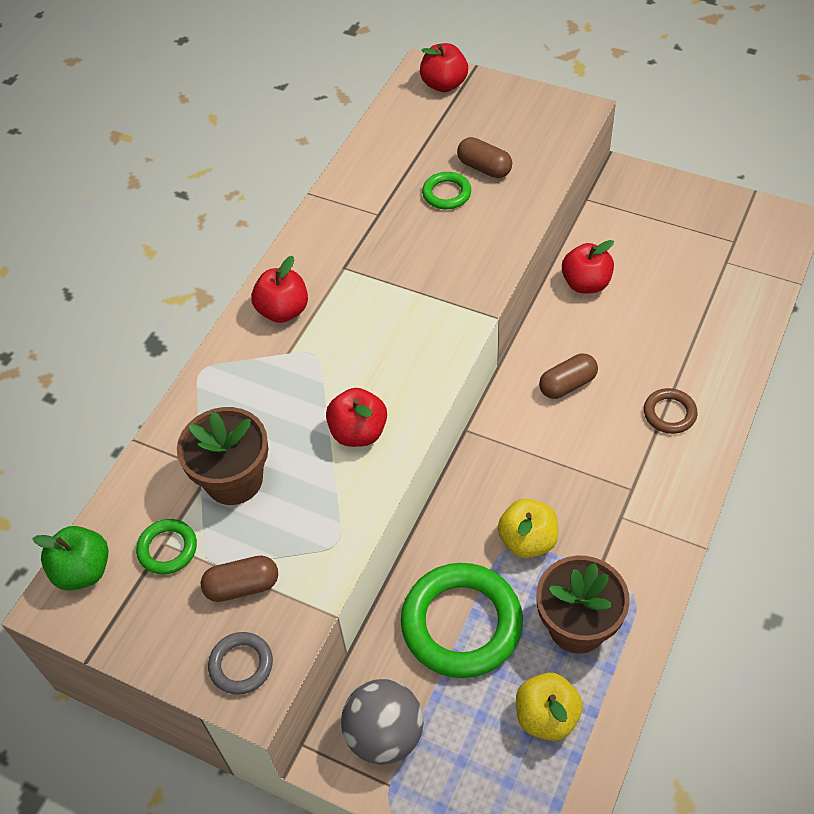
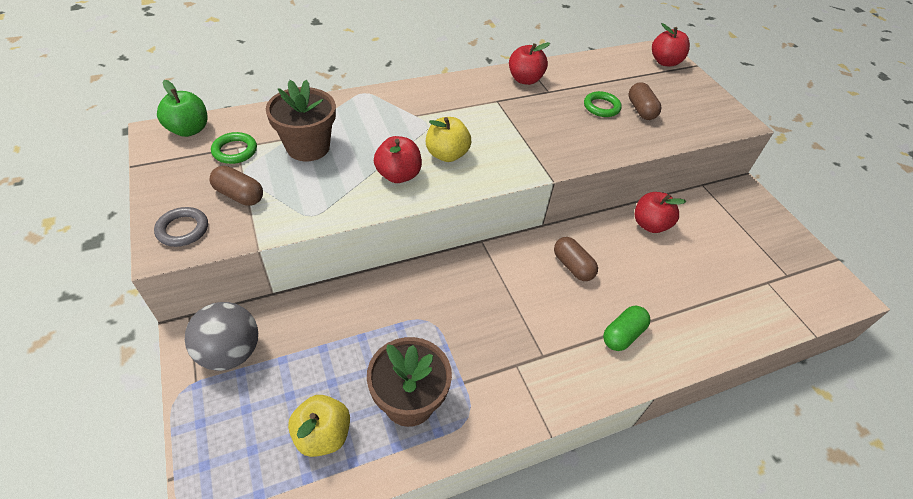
camera: 35 degrees right, 5 degrees down
(283, 311) = (439, 97): red apple -> red apple (525, 79)
(461, 624) = (347, 335): green ring -> none
(527, 540) = (442, 326): yellow apple -> yellow apple (447, 155)
(567, 385) = (572, 266): brown capsule -> brown capsule turned 45 degrees clockwise
(669, 413) = (622, 335): brown ring -> green capsule

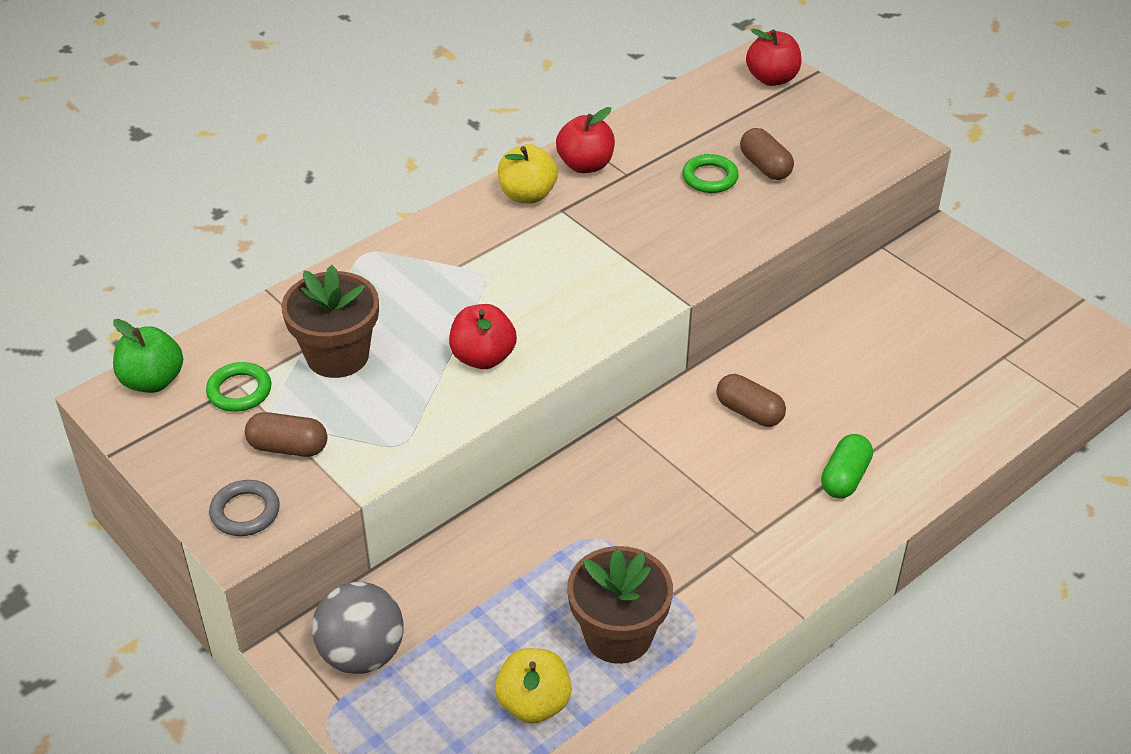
camera: 15 degrees left, 5 degrees down
(447, 155) = (532, 310): yellow apple -> yellow apple (527, 195)
(650, 225) = (830, 325): red apple -> none

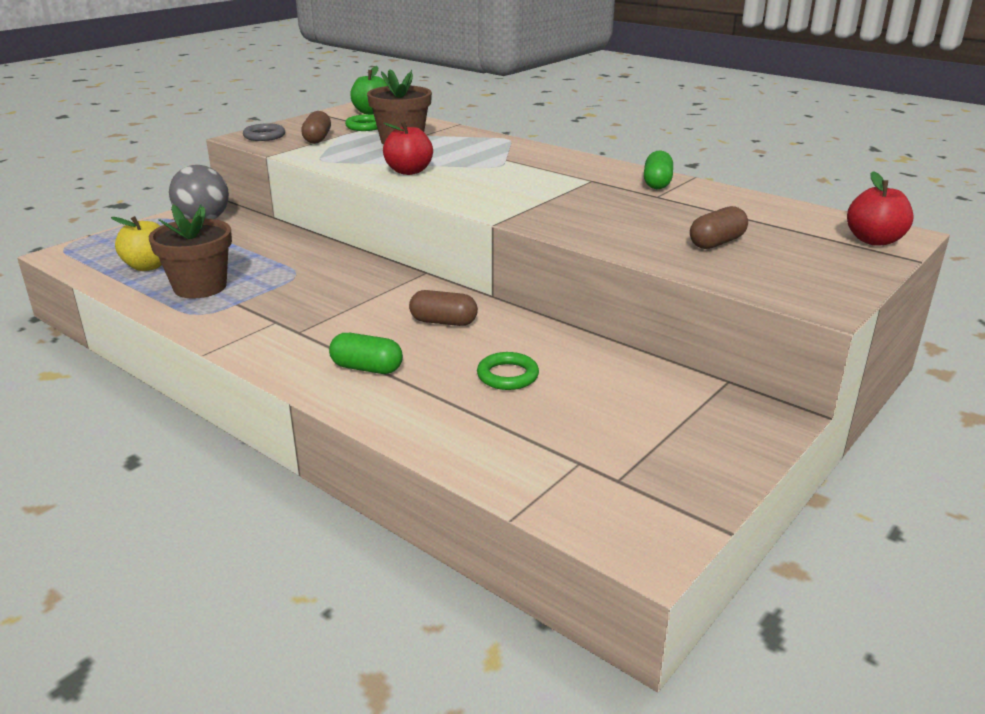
camera: 80 degrees right, 15 degrees down
(527, 195) = (602, 170): yellow apple -> none
(585, 165) = (657, 183): red apple -> green capsule
(710, 177) = (678, 223): green ring -> green ring (507, 375)
(749, 412) = (443, 322): brown capsule -> brown capsule turned 75 degrees clockwise

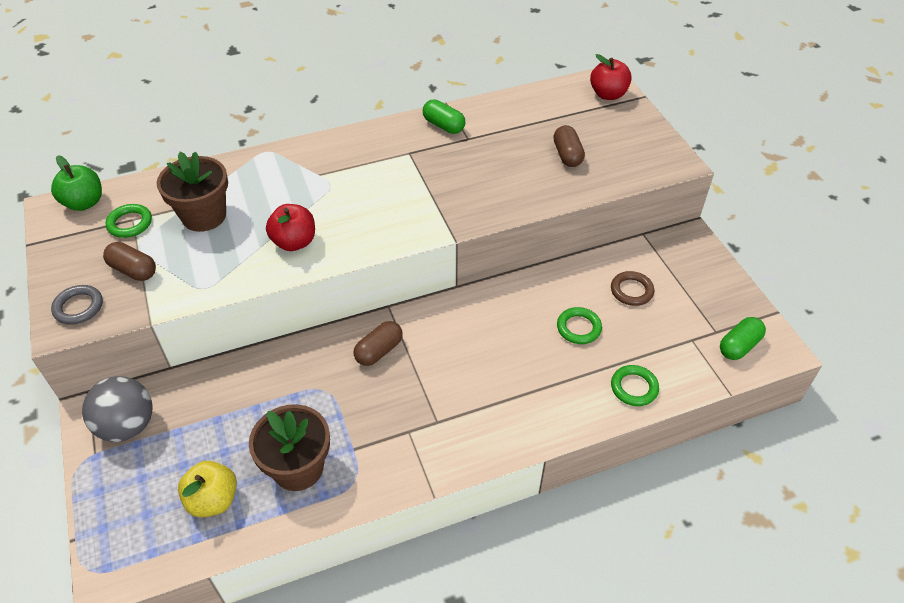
camera: 60 degrees left, 20 degrees up
(367, 368) = (523, 399): green capsule -> green capsule (739, 346)
(443, 322) = (481, 329): brown capsule -> brown capsule (379, 351)
(448, 435) = (634, 388): none -> green ring
(612, 396) = (631, 291): none -> brown ring

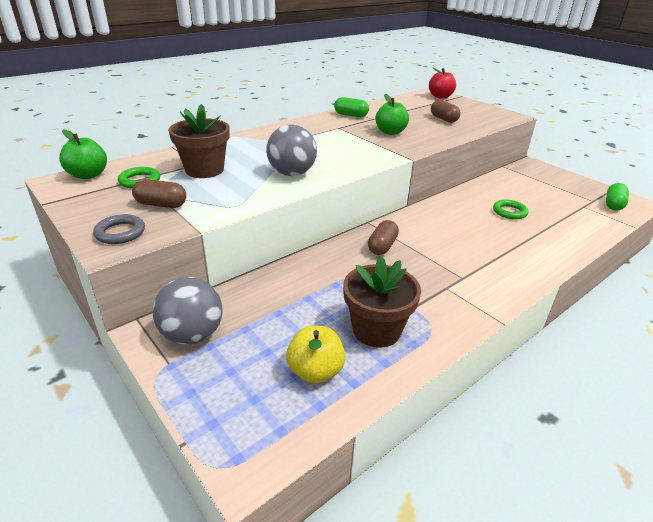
camera: 20 degrees left, 15 degrees down
(294, 242) = (292, 173): red apple -> grey ball
(470, 175) = (390, 132): none -> green apple
(631, 291) = (523, 190): brown ring -> none
(634, 388) = (576, 234): green ring -> none

